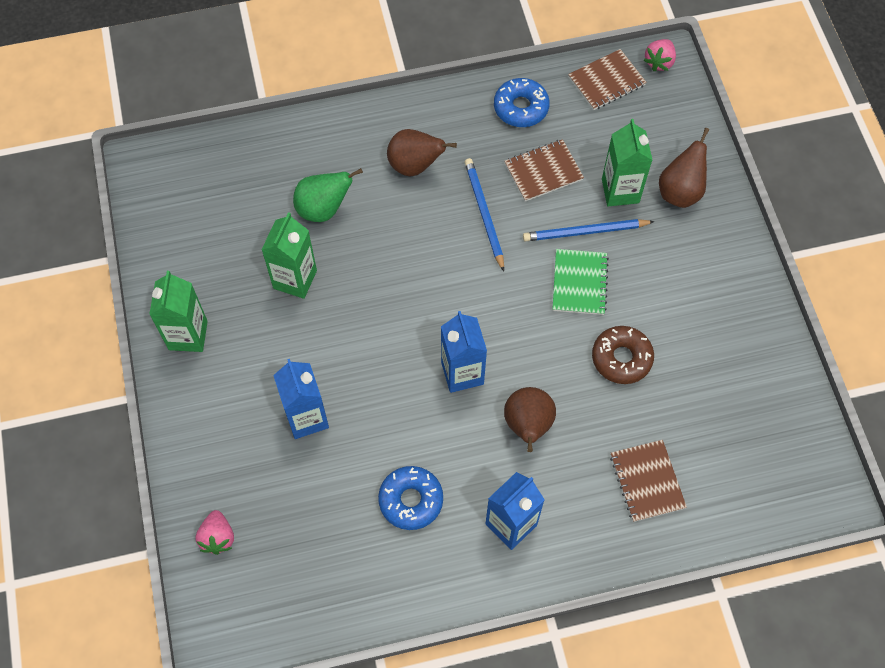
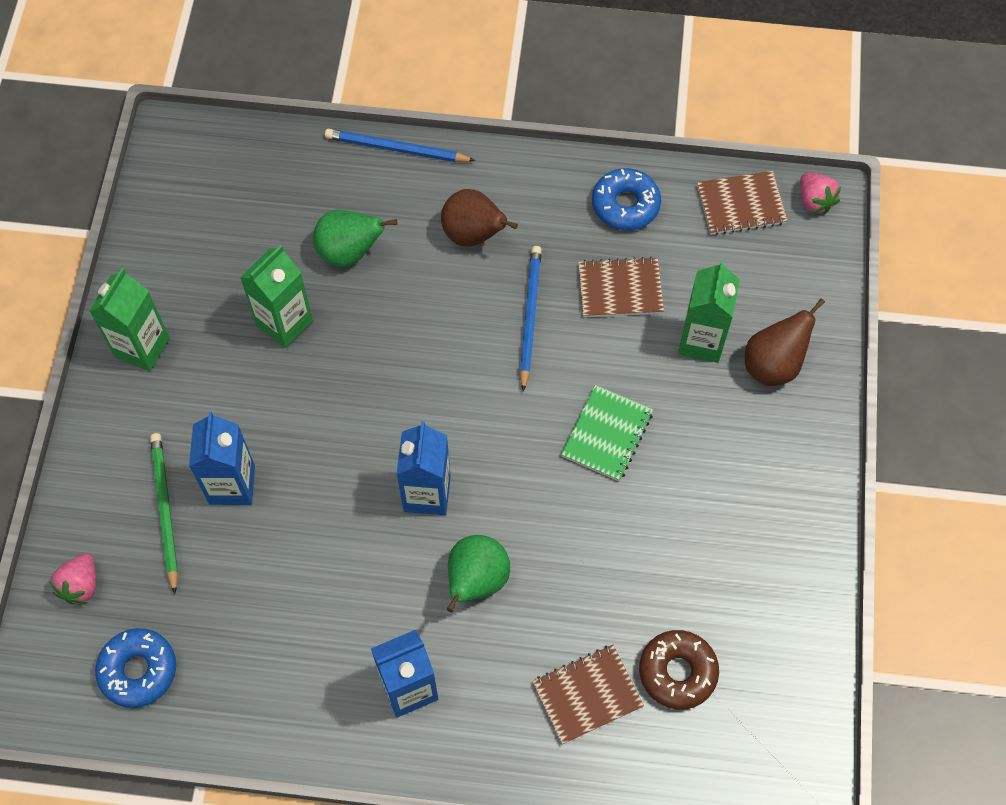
camera: 20 degrees right, 0 degrees up
(261, 456) = (165, 511): none -> green pencil
(411, 500) = (308, 620): blue donut -> blue donut (138, 670)
(528, 426) = (476, 581): brown pear -> green pear
(585, 232) = (639, 376): blue pencil -> blue pencil (397, 149)
(621, 358) = (618, 540): brown donut -> brown donut (677, 672)
(647, 481) = (587, 695): brown notebook -> brown notebook turned 60 degrees clockwise
(659, 62) = (814, 201): pink strawberry -> pink strawberry turned 75 degrees counterclockwise

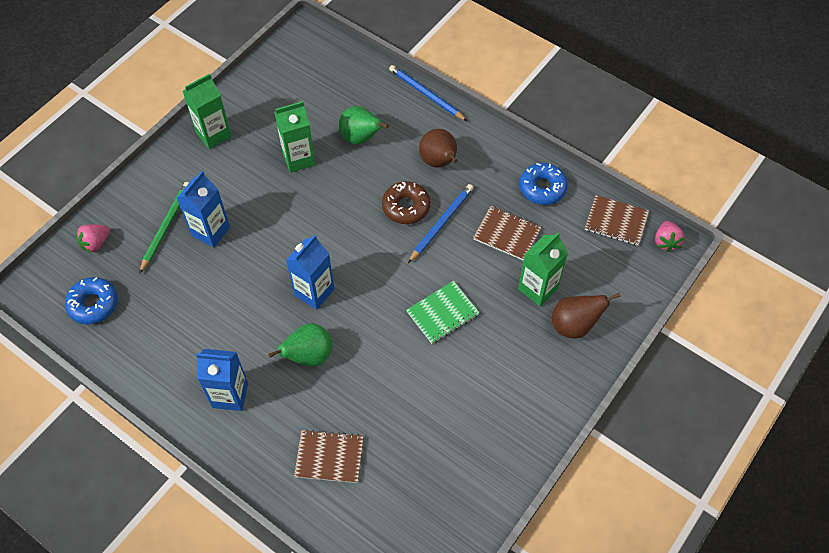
camera: 30 degrees right, 5 degrees down
(677, 672) = (392, 475): brown donut -> brown donut (406, 207)

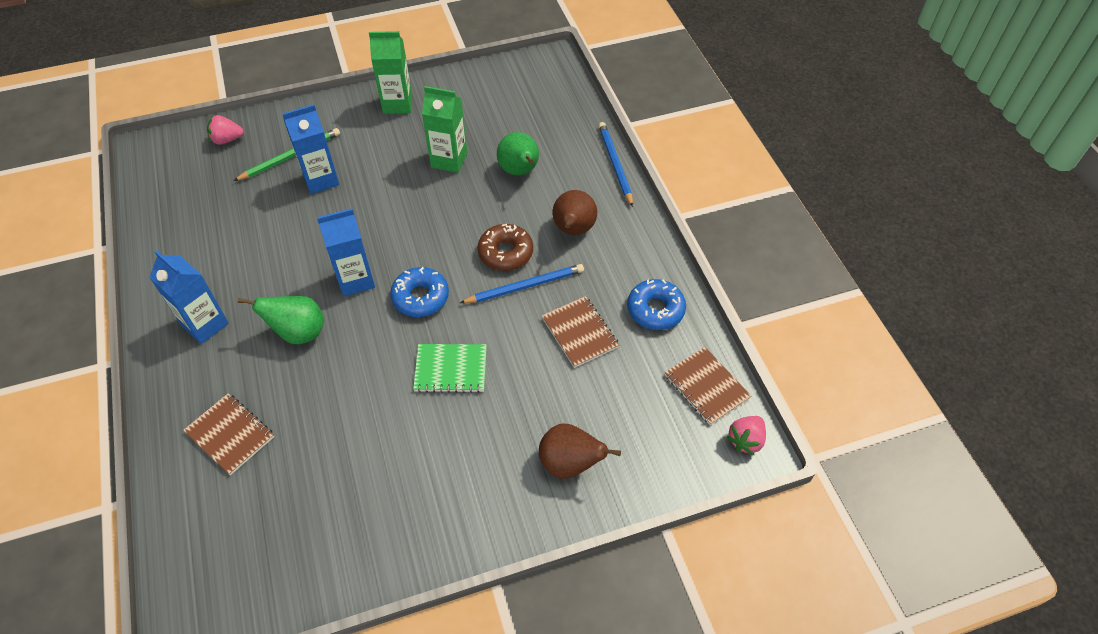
camera: 35 degrees right, 5 degrees down
(93, 304) = (179, 186): blue donut -> blue donut (420, 297)
(538, 289) = (564, 403): green carton -> none

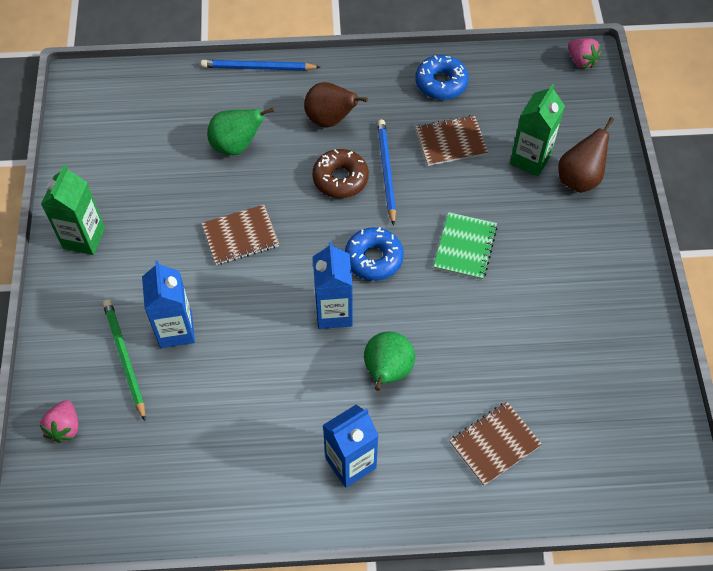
camera: 75 degrees left, 5 degrees up
(449, 160) = (195, 204): green carton -> green carton (530, 159)
(706, 387) = (527, 71): brown notebook -> brown notebook (240, 236)

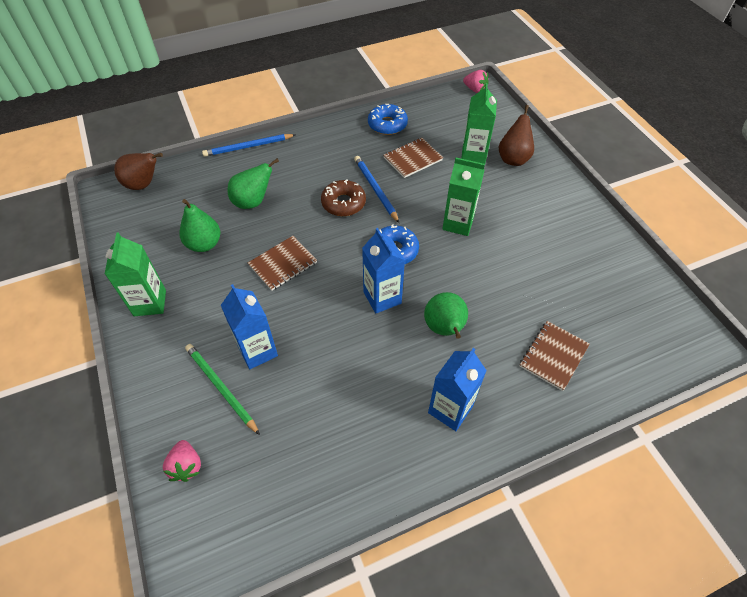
camera: 20 degrees left, 5 degrees down
(163, 184) = (204, 244): none -> green pear
(330, 120) = (318, 167): brown pear -> brown pear (143, 185)
(465, 247) = (458, 223): green notebook -> green carton

